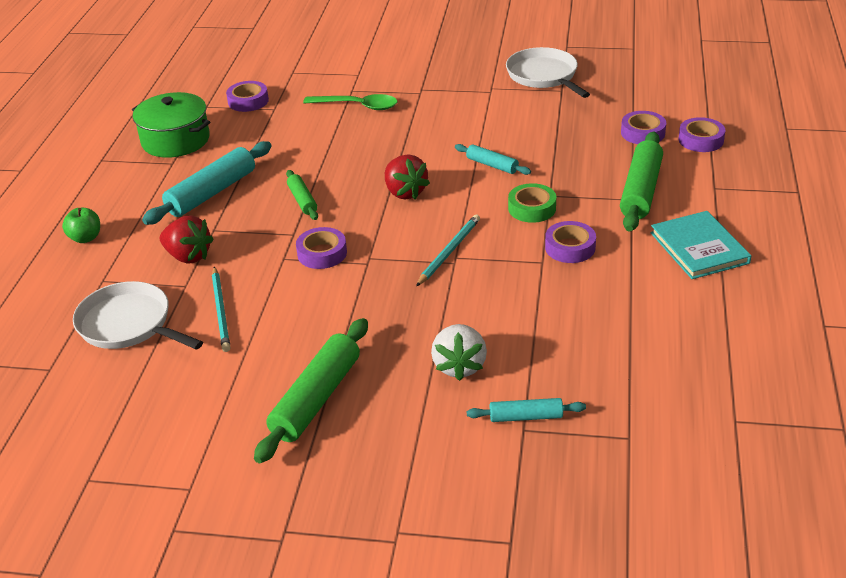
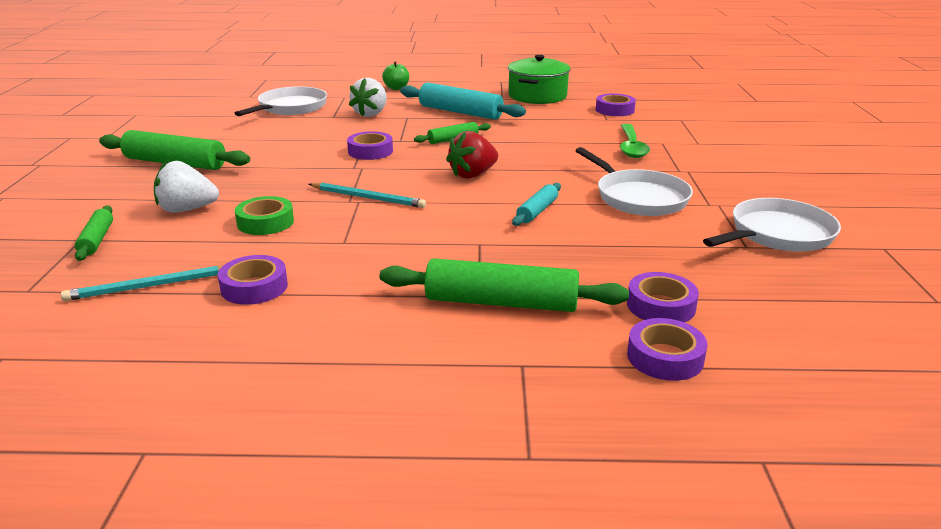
camera: 80 degrees right, 10 degrees down
(188, 256) = (371, 114): red strawberry -> white strawberry
(221, 311) = (297, 128): turquoise pencil -> turquoise pencil (149, 286)
(472, 118) = (638, 197): none -> white pan
(525, 417) = (97, 240): turquoise rolling pin -> green rolling pin
(532, 208) = (450, 234): green tape -> green tape (265, 222)
(570, 247) = (370, 256): purple tape -> purple tape (254, 287)
(699, 248) = (361, 345): turquoise book -> none

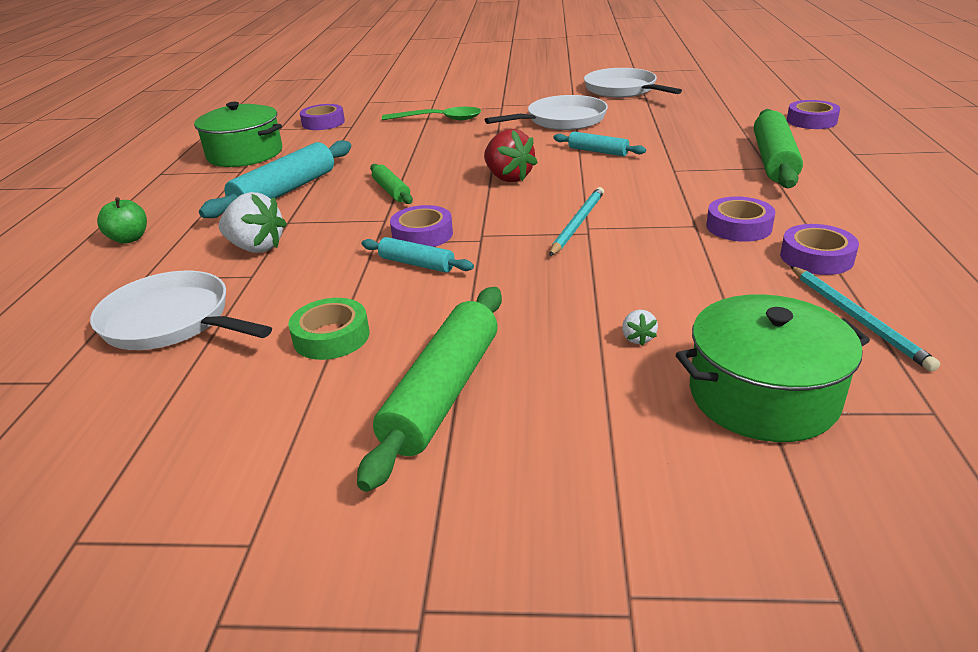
camera: 85 degrees left, 5 degrees up
(97, 240) = (762, 395): green rolling pin -> green pot
(187, 210) = (637, 338): white strawberry -> white strawberry, size x0.46
(265, 222) = (661, 274): green tape -> green tape (331, 337)
(326, 152) = (416, 264): none -> turquoise rolling pin
(661, 306) = (747, 120): purple tape -> purple tape (738, 227)

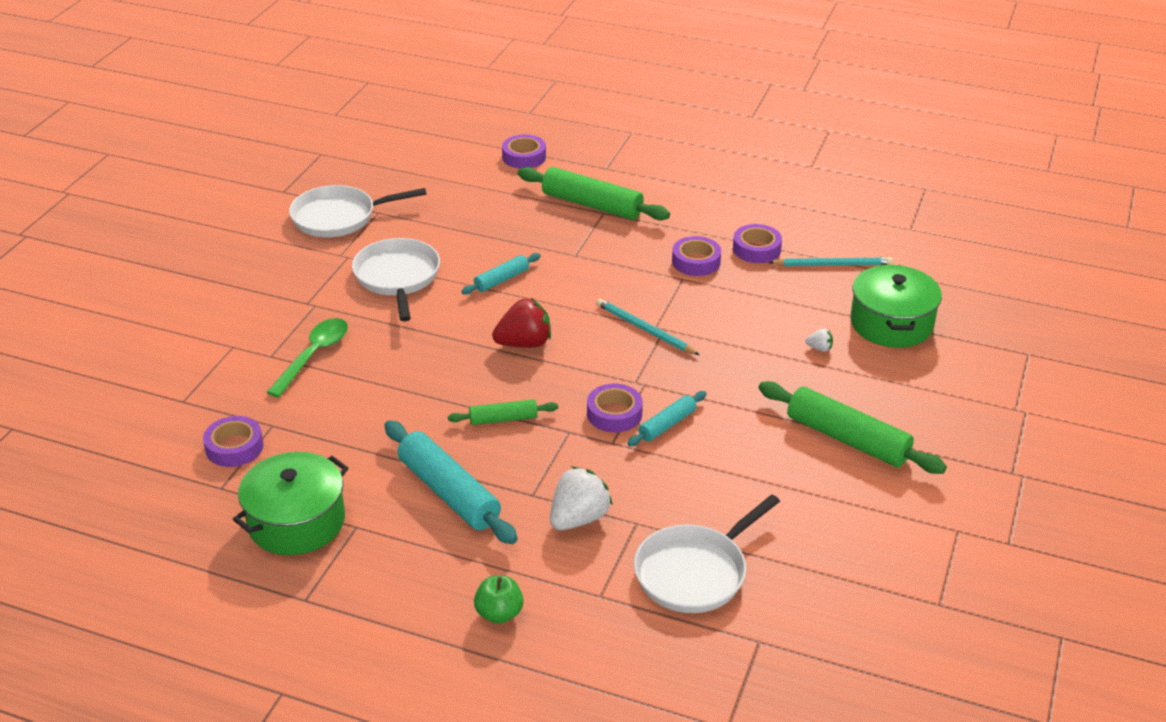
camera: 75 degrees left, 5 degrees up
(331, 337) = (759, 482): green tape -> none

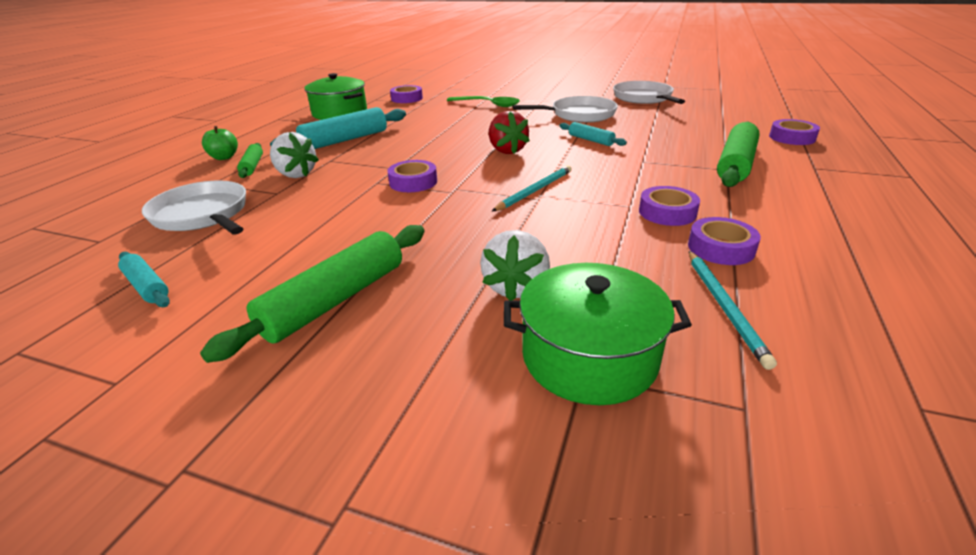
camera: 90 degrees right, 5 degrees down
(503, 419) = (416, 149): green rolling pin -> green rolling pin (252, 166)
(667, 425) = (392, 202): turquoise rolling pin -> turquoise rolling pin (147, 286)
(819, 348) = (516, 287): white strawberry -> white strawberry, size x2.19

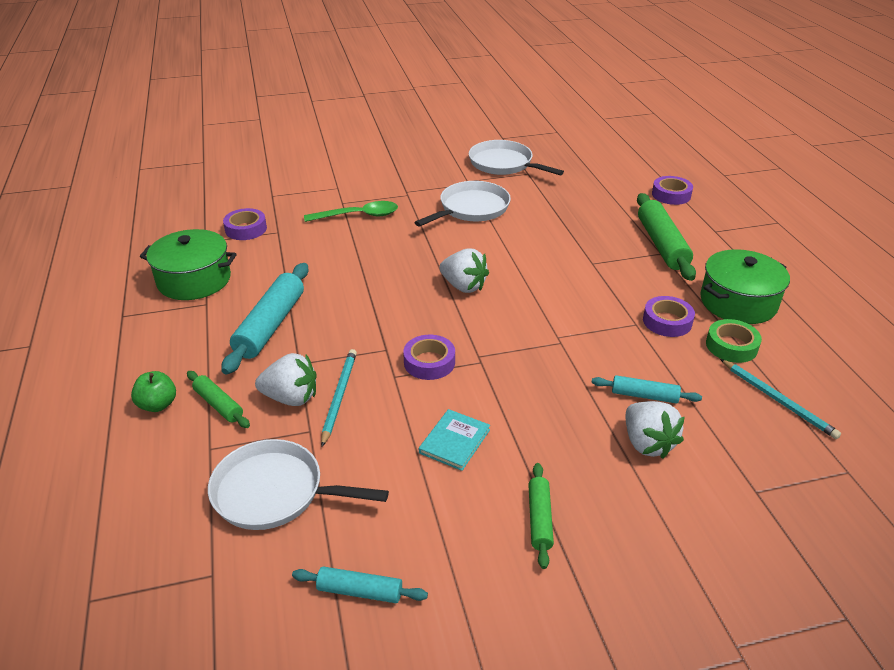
camera: 35 degrees left, 5 degrees up
(335, 300) = (539, 519): green rolling pin -> green rolling pin, size x0.54
(356, 229) = (454, 441): none -> turquoise book
(507, 150) = (463, 286): red strawberry -> white strawberry
(535, 190) = (548, 333): turquoise pencil -> turquoise pencil (339, 396)
(589, 356) = (747, 478): green pot -> green pot (738, 302)
(590, 140) = (521, 246): turquoise rolling pin -> turquoise rolling pin (644, 395)
(721, 248) = (731, 346): purple tape -> green tape

